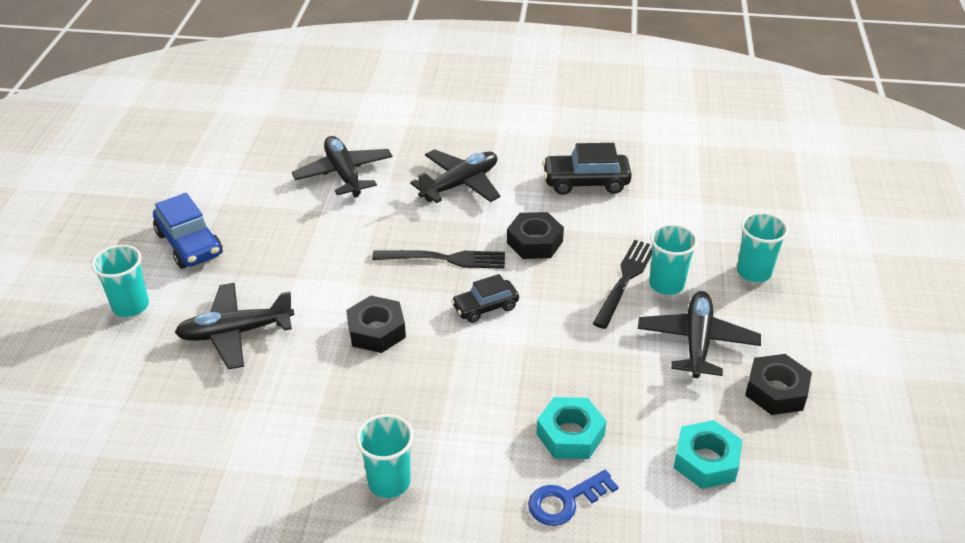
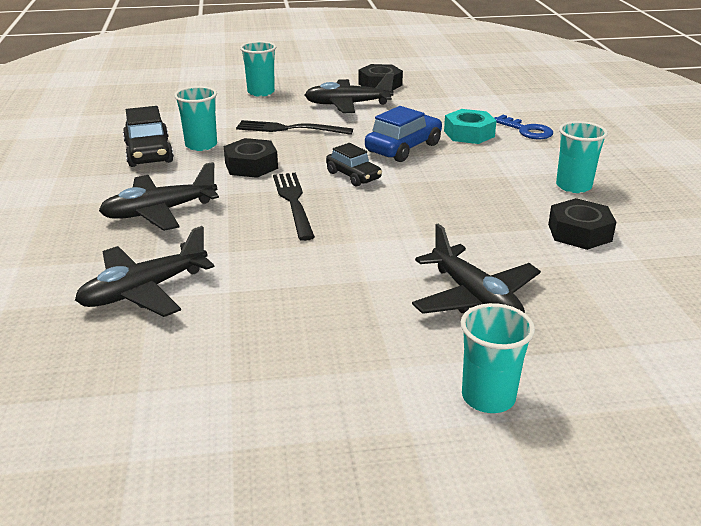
camera: 105 degrees left, 10 degrees down
(189, 244) = (338, 385): blue car -> blue car (403, 148)
(376, 331) = (416, 219): black nut -> black nut (579, 232)
(460, 184) = (159, 212): black plane -> black plane turned 60 degrees counterclockwise
(666, 284) = (288, 116): turquoise cup -> turquoise cup (201, 145)
(706, 461) = (455, 98): turquoise nut -> none

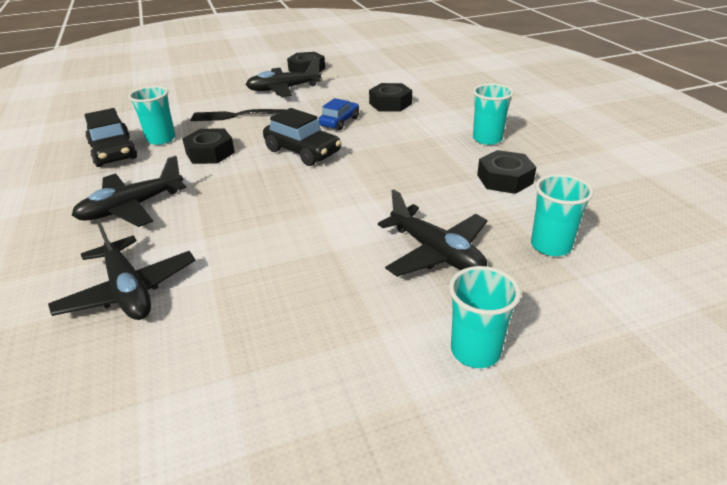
camera: 10 degrees left, 5 degrees up
(144, 291) = (128, 290): black plane -> black plane turned 75 degrees counterclockwise
(261, 92) = (206, 86): turquoise cup -> turquoise cup (550, 246)
(293, 202) = (255, 182): black fork -> none
(353, 176) = (302, 152): black car -> black car, size x1.51
(403, 148) = (339, 122): blue car -> blue car, size x0.66
(469, 134) = (390, 103): turquoise nut -> black nut
(526, 130) = (435, 96): blue key -> none

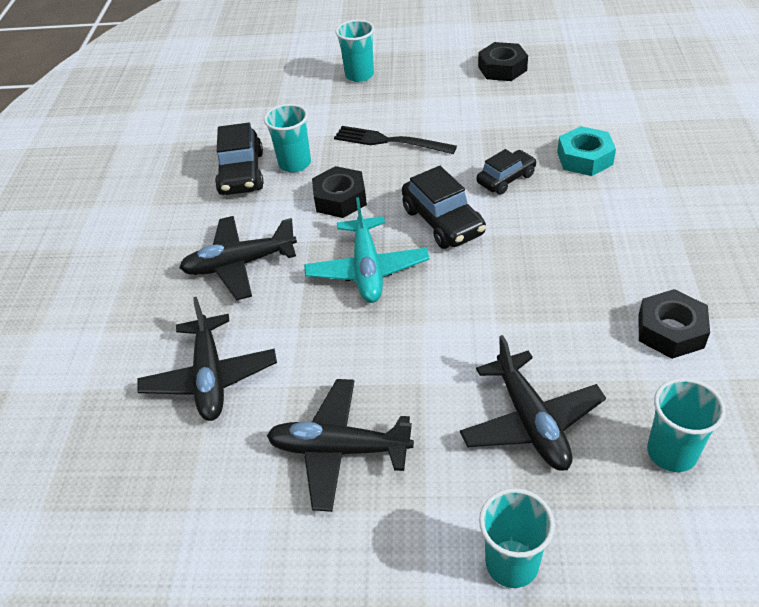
camera: 25 degrees right, 10 degrees up
(252, 189) = (367, 269): none -> turquoise plane
(283, 89) = (459, 103): black plane -> black plane (339, 449)
(339, 122) = (506, 179): blue car -> black car
(390, 103) = (584, 158): black nut -> turquoise nut
(487, 139) = (684, 254): turquoise cup -> turquoise cup (359, 75)

